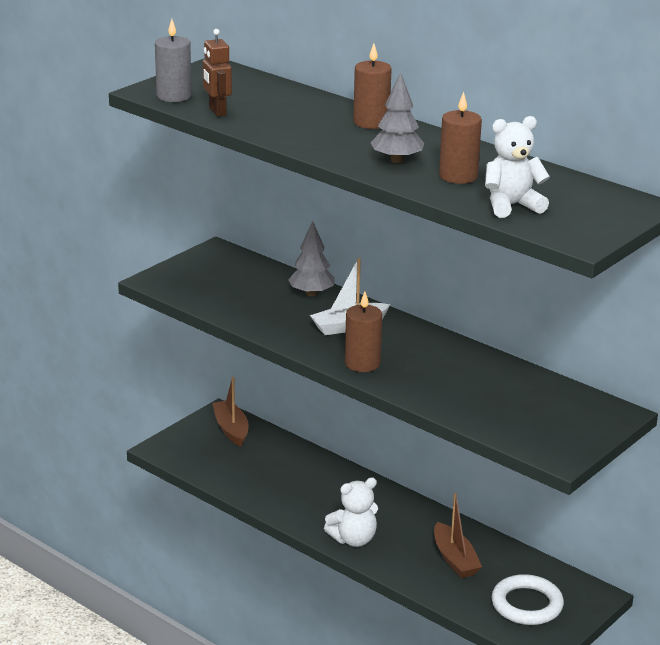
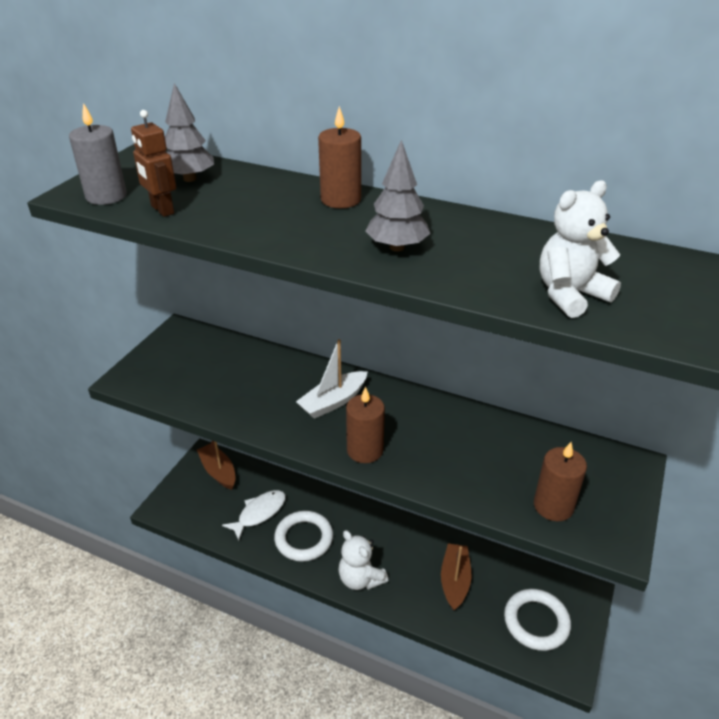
camera: 15 degrees left, 10 degrees up
(264, 471) = (259, 513): none -> white fish
(305, 499) = (304, 538): none -> white ring
(311, 294) = (284, 367): grey tree -> grey tree (190, 179)
(353, 539) = (360, 578): white teddy bear -> white teddy bear turned 90 degrees clockwise
(455, 559) = (455, 580): brown boat -> brown boat turned 135 degrees counterclockwise
(458, 176) = (479, 259): brown candle -> brown candle (553, 506)

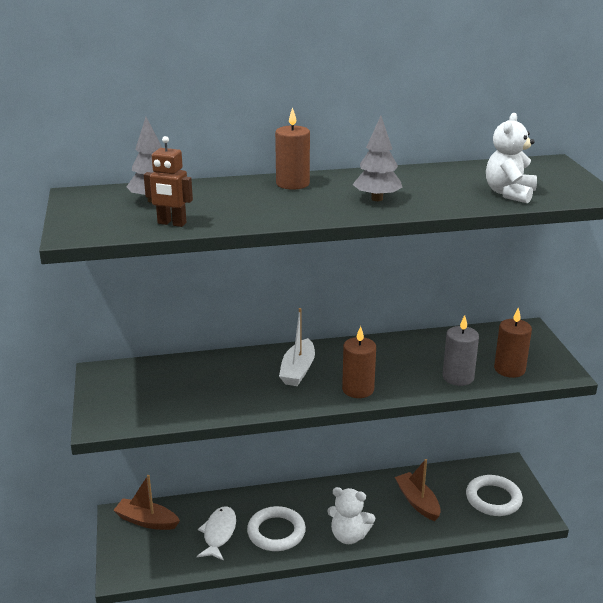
camera: 35 degrees left, 10 degrees down
(106, 196) = (106, 228): grey candle -> grey candle (458, 377)

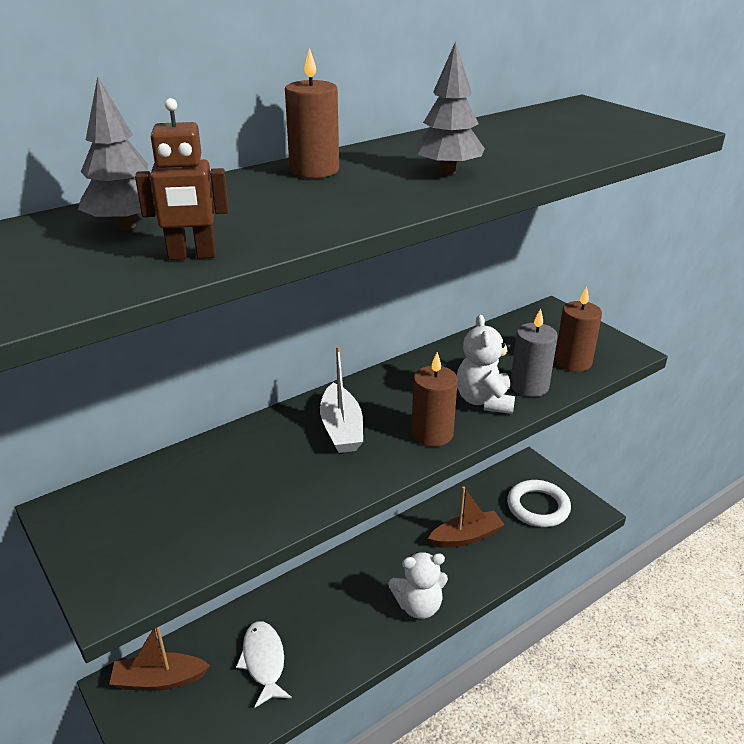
camera: 25 degrees left, 5 degrees up
(276, 532) = (333, 633): white ring -> none
(417, 502) = (466, 537): brown boat -> brown boat turned 120 degrees clockwise
(509, 194) = (590, 141): white teddy bear -> white teddy bear (484, 401)

